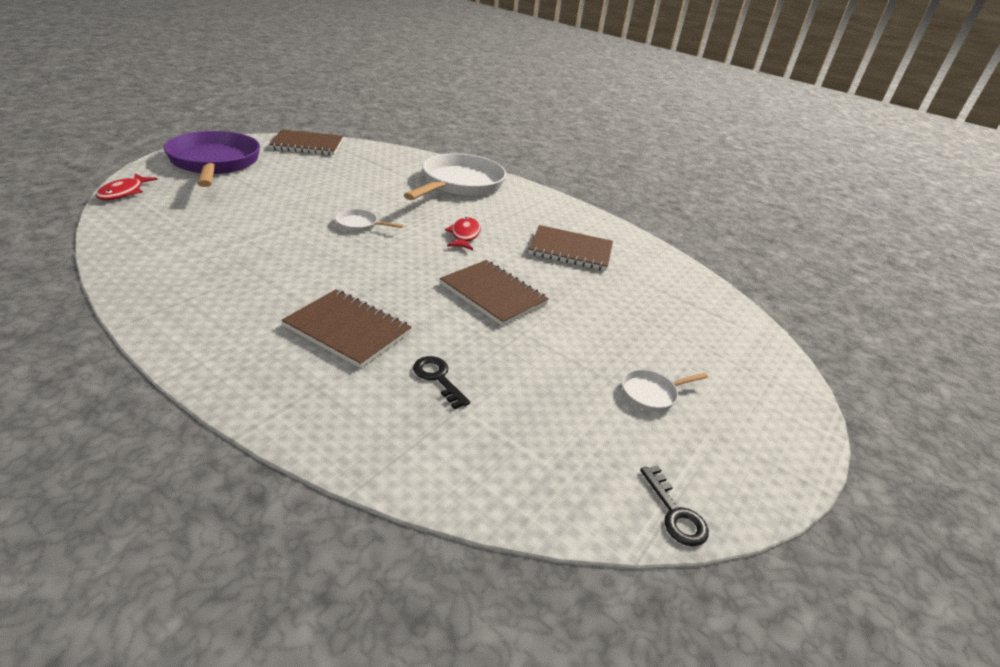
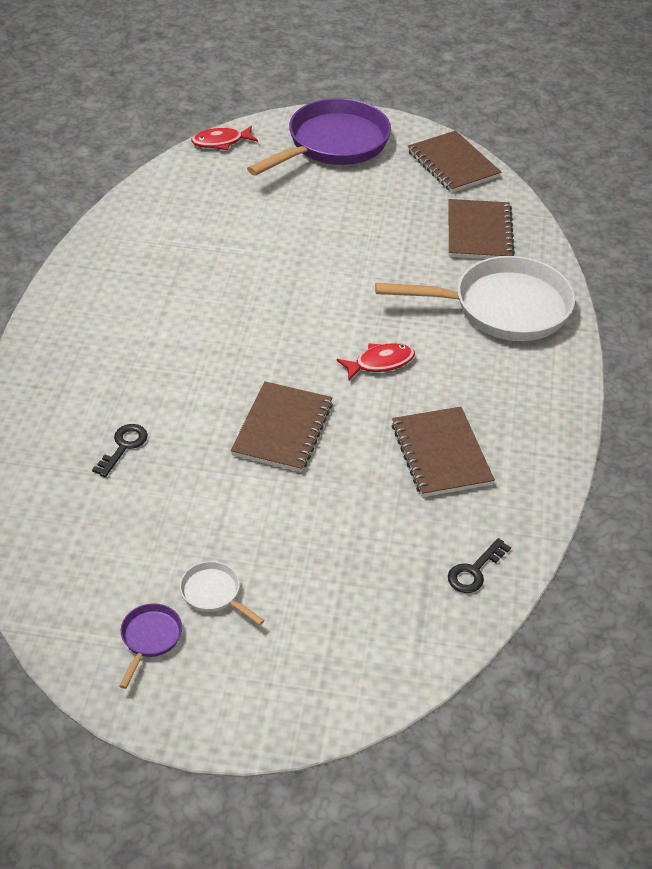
camera: 65 degrees right, 10 degrees up
(347, 330) = (143, 368): brown notebook -> brown notebook (479, 232)
(359, 225) = (319, 288): white pan -> none
(675, 513) = (66, 643): black key -> black key (474, 571)
(689, 451) = (150, 638): none -> purple pan

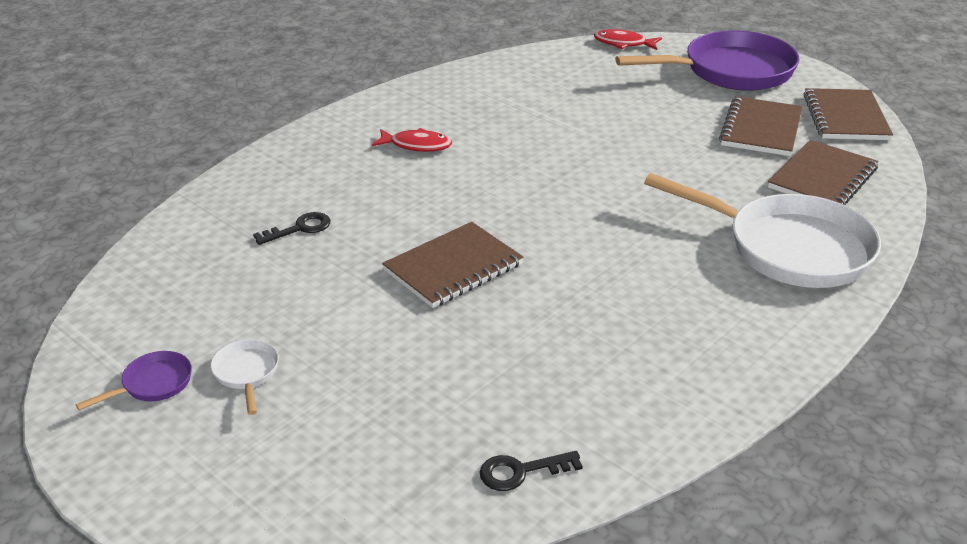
camera: 35 degrees right, 10 degrees down
(380, 363) = (606, 249): red fish -> red fish (416, 145)
(441, 454) = (592, 349): brown notebook -> brown notebook (761, 129)

